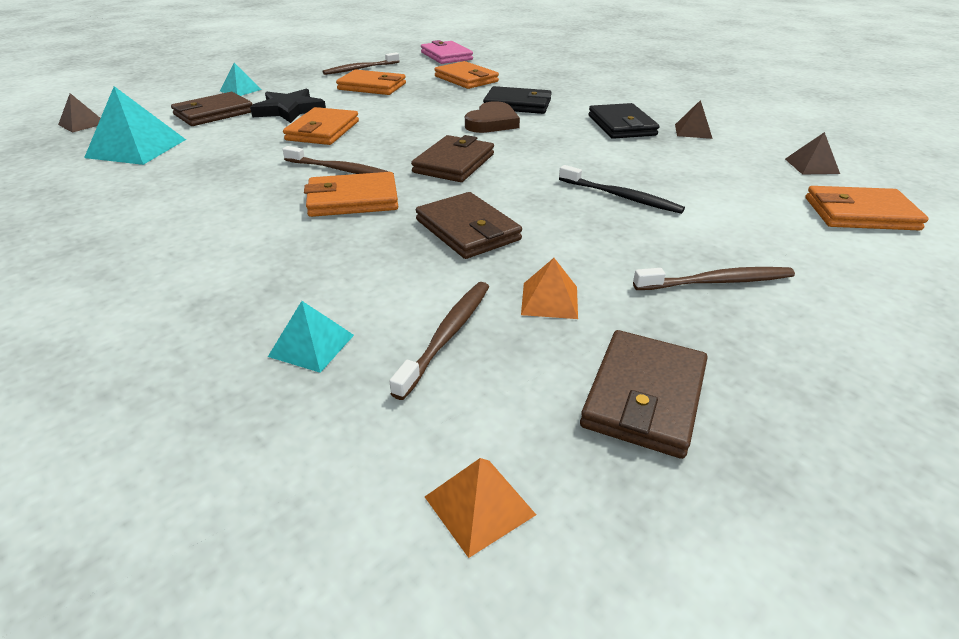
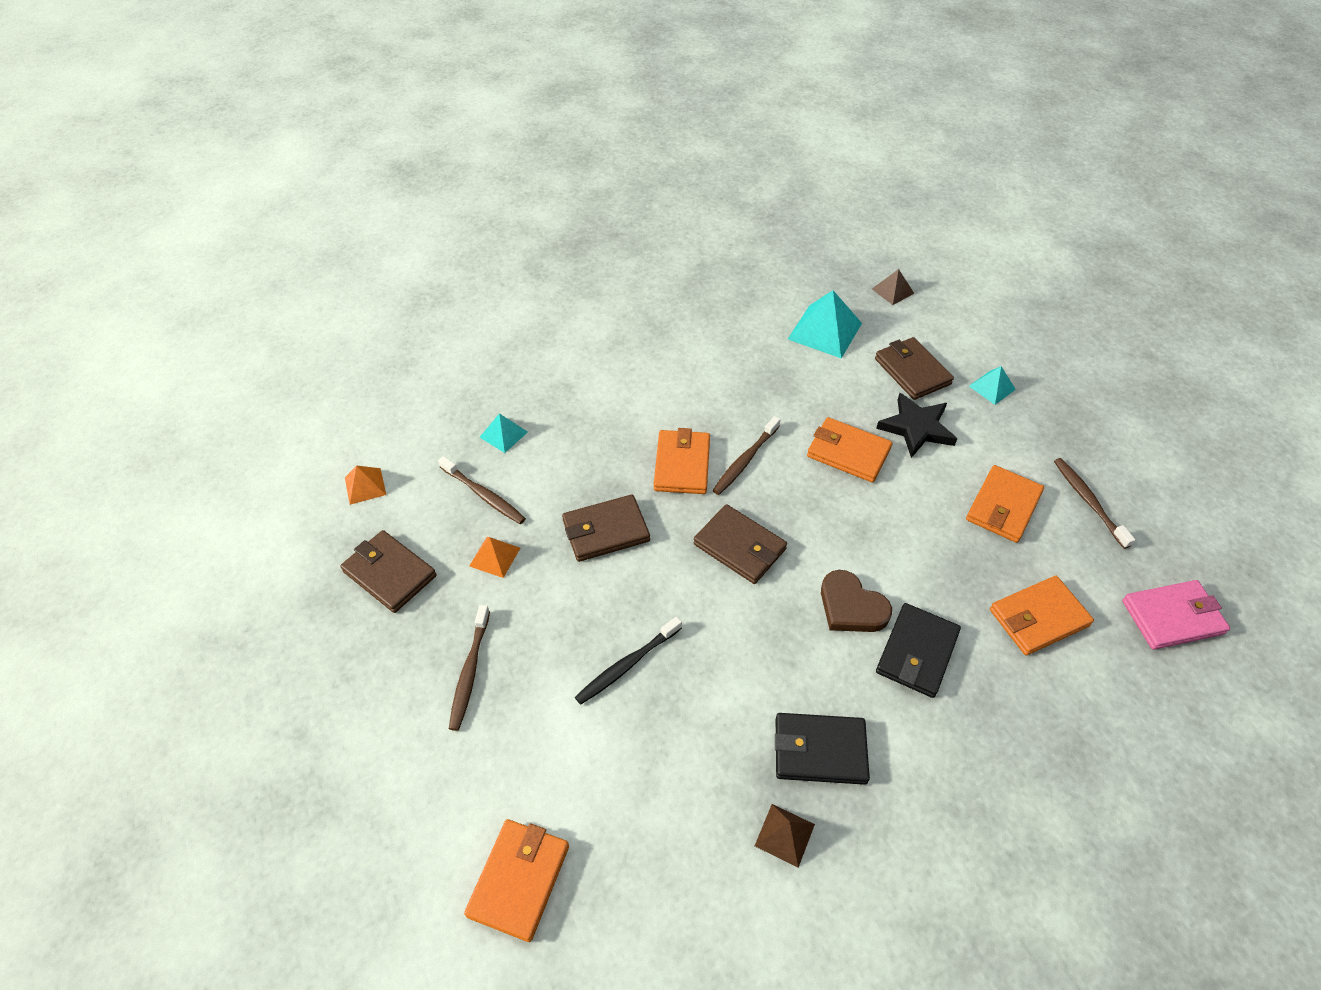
camera: 105 degrees right, 15 degrees up
(811, 166) = (641, 920): brown pyramid -> none

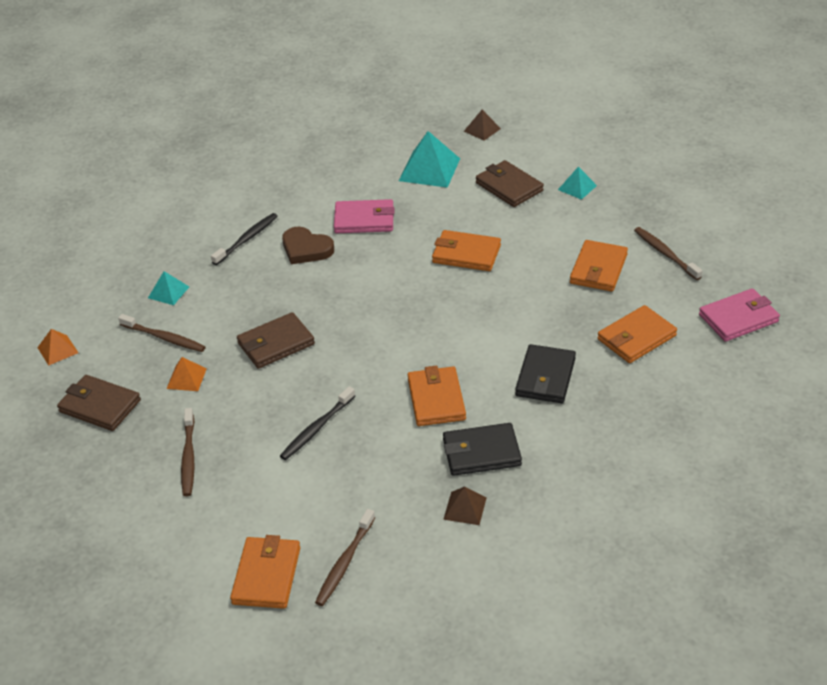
camera: 10 degrees left, 10 degrees down
(605, 382) = (247, 239): none -> black toothbrush
(682, 465) = (329, 287): orange wallet -> orange wallet (436, 399)
(739, 383) = (364, 220): none -> pink wallet
(740, 547) = (390, 334): brown wallet -> none
(745, 461) = (381, 275): brown toothbrush -> brown toothbrush (344, 563)
(851, 606) = (488, 357): brown heart -> brown heart (306, 249)
(916, 428) = (519, 227): black star -> none

